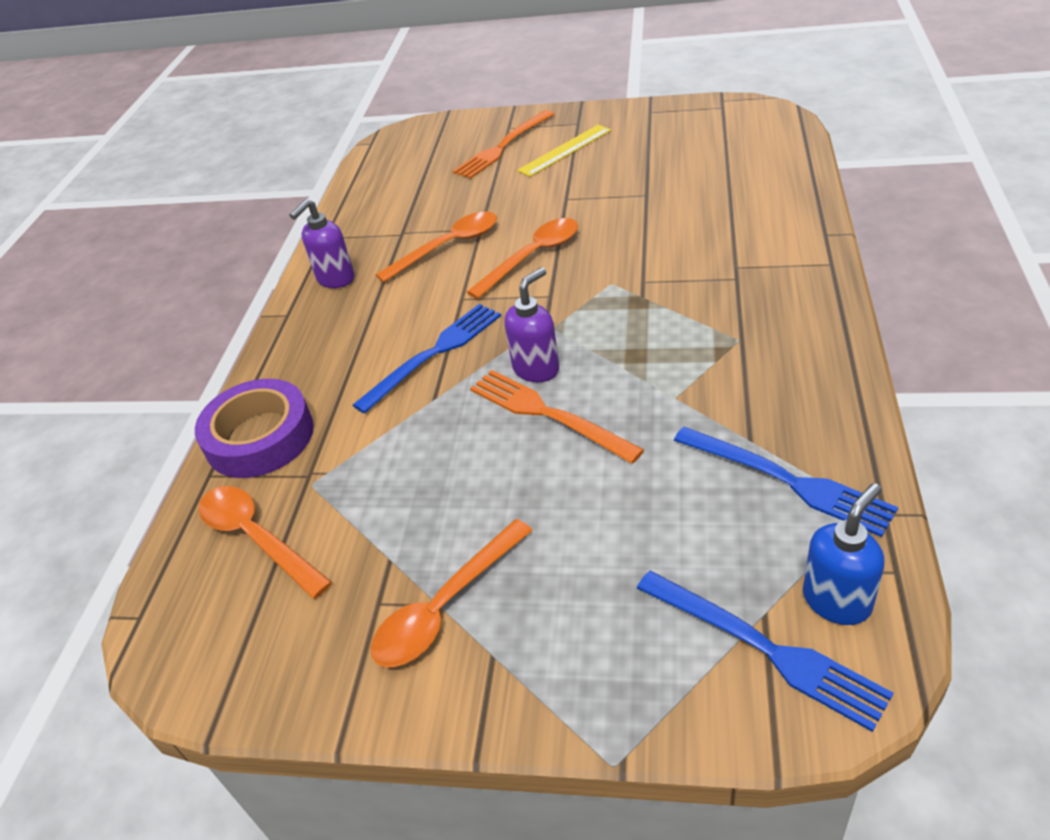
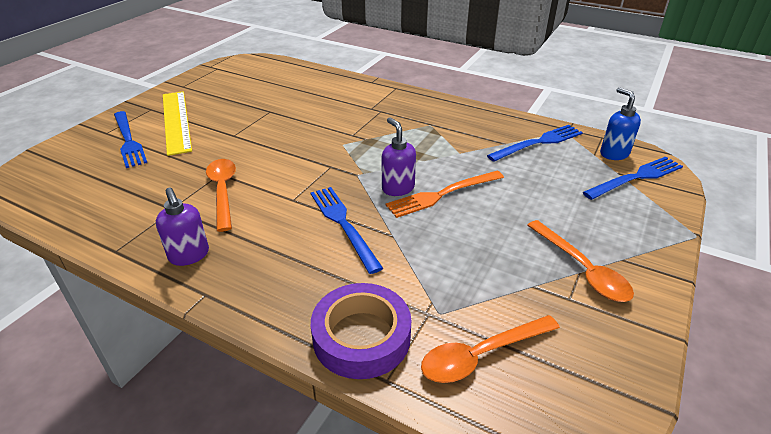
camera: 75 degrees left, 5 degrees down
(503, 146) = (128, 140): orange fork -> blue fork
(533, 257) = (282, 162): orange spoon -> none
(565, 150) = (176, 121): yellow ruler -> yellow ruler, size x1.53

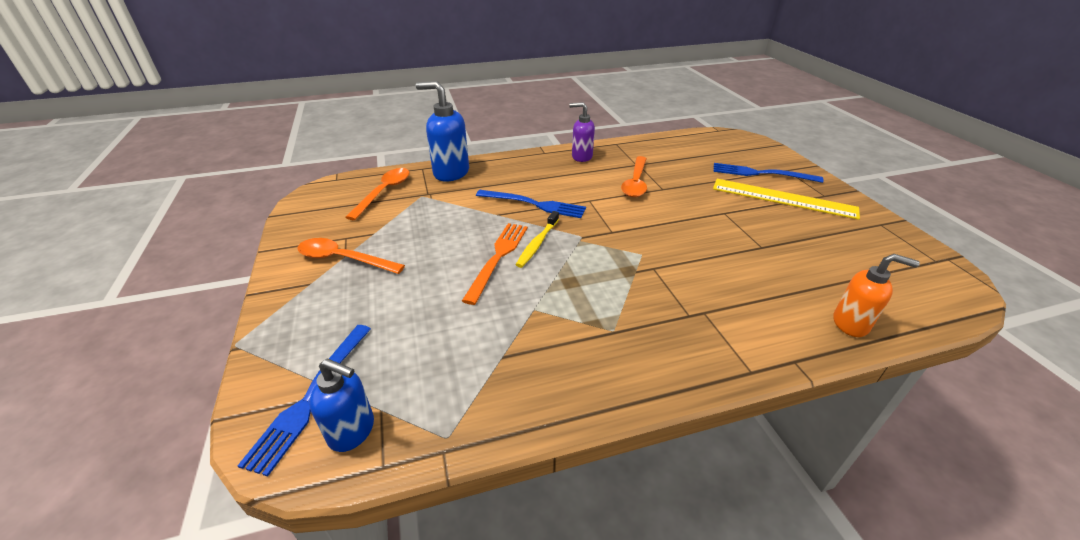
camera: 135 degrees right, 0 degrees up
(223, 191) = (635, 182): orange spoon -> orange spoon turned 75 degrees clockwise
(319, 76) = (851, 324): none -> orange soap dispenser
(361, 337) = (450, 173): purple tape -> blue soap dispenser
(397, 188) = (537, 243): purple soap dispenser -> yellow toothbrush
(538, 143) = (466, 384): blue fork -> none

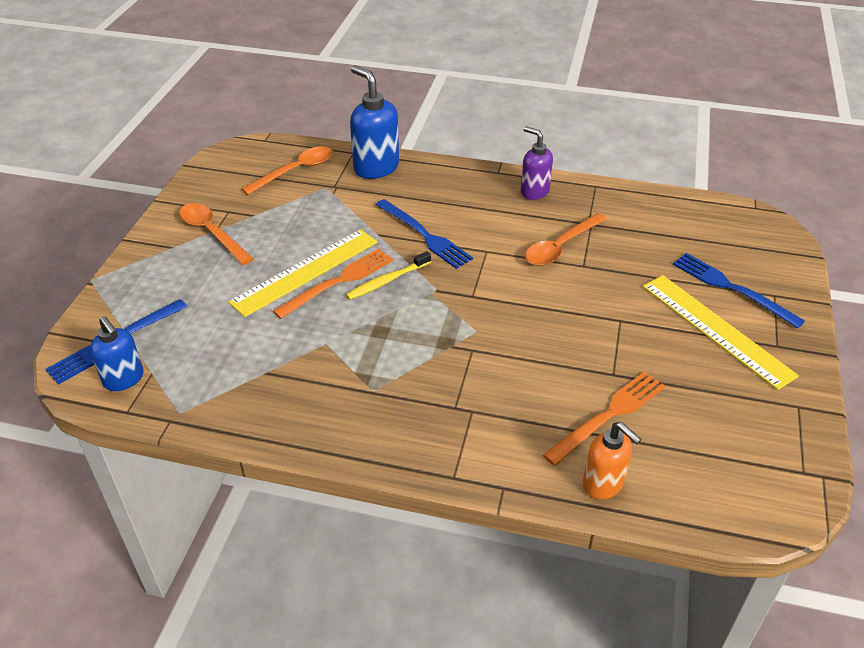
camera: 30 degrees right, 5 degrees up
(461, 260) = (305, 271): none -> yellow ruler
(794, 275) = (608, 416): none -> orange fork

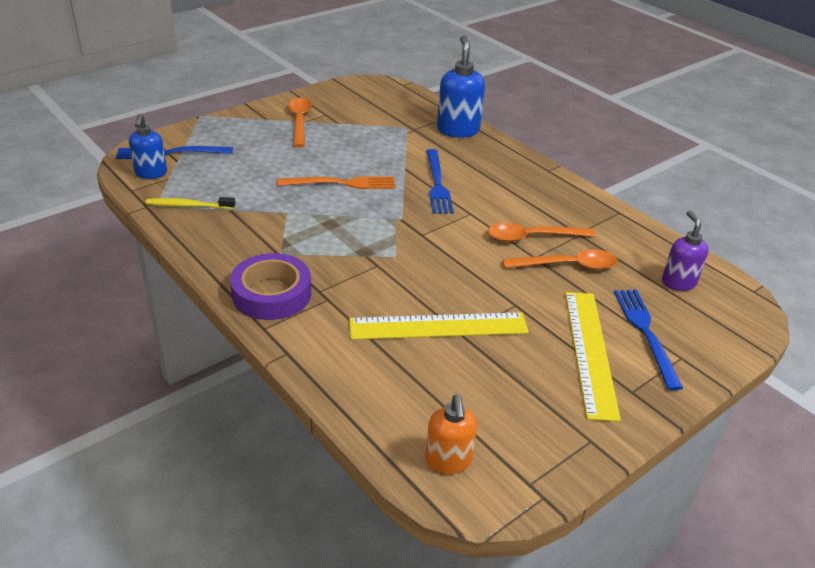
camera: 35 degrees right, 5 degrees down
(295, 171) = (399, 110): orange spoon -> orange spoon (568, 265)
(305, 271) = (328, 168): yellow ruler -> yellow ruler (438, 326)
(387, 281) = (374, 198): yellow toothbrush -> yellow toothbrush (188, 206)
(417, 437) = (271, 294): none -> purple tape
(534, 192) = (560, 194): purple soap dispenser -> purple soap dispenser (678, 282)
(603, 484) = (357, 393): orange soap dispenser -> orange soap dispenser (448, 461)
(608, 416) = (420, 356): orange fork -> none

